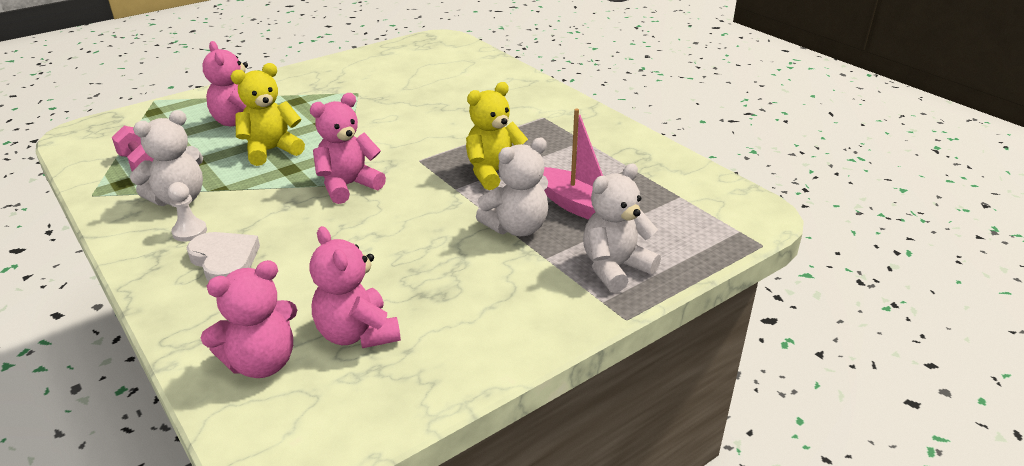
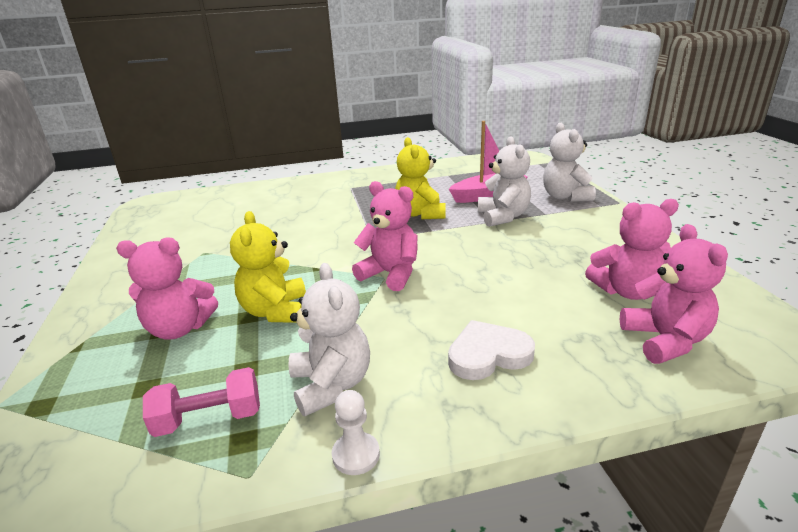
camera: 65 degrees left, 5 degrees down
(189, 232) = (415, 378): white pawn -> white pawn (356, 455)
(348, 186) = (390, 274): pink teddy bear -> pink teddy bear turned 135 degrees clockwise

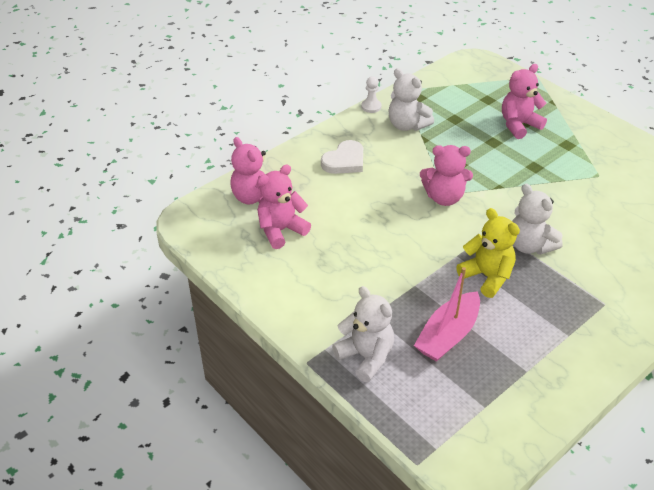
camera: 150 degrees right, 15 degrees up
(209, 418) = (442, 99): pink dumbbell -> none
(276, 311) = (482, 150): yellow teddy bear -> none
(503, 217) = (409, 296): white teddy bear -> white teddy bear (529, 245)

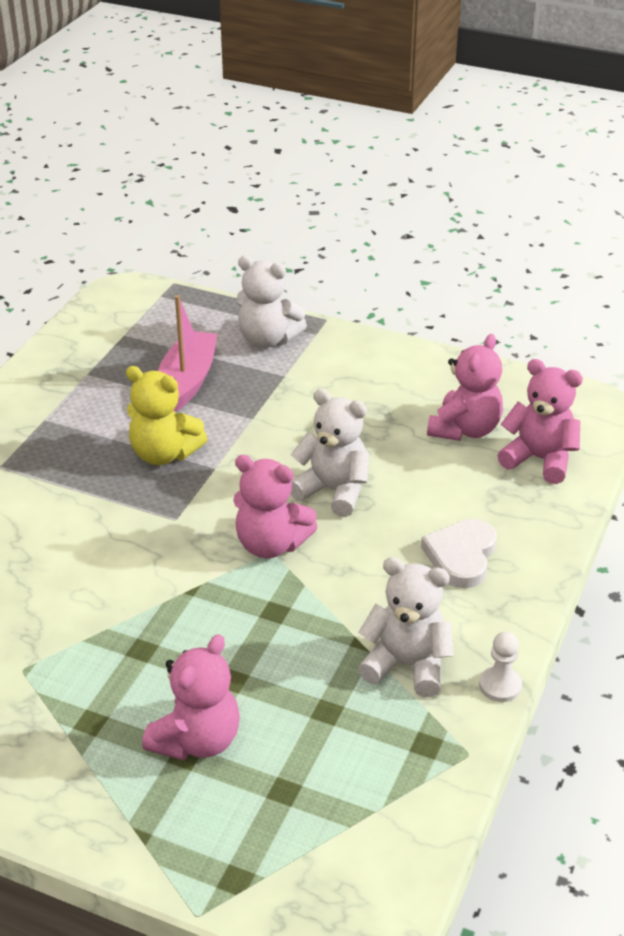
camera: 155 degrees right, 5 degrees down
(444, 197) = (271, 544): pink teddy bear -> pink teddy bear turned 135 degrees counterclockwise
(529, 245) = (117, 511): white teddy bear -> white teddy bear (333, 491)

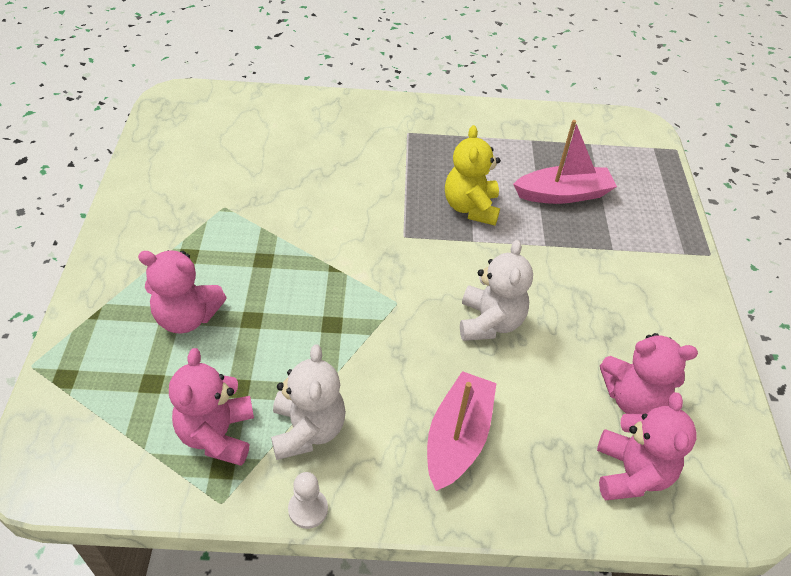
camera: 65 degrees right, 10 degrees up
(268, 339) = (651, 225): white teddy bear -> none
(271, 544) = (405, 300): pink teddy bear -> pink teddy bear (217, 434)
(461, 556) = (457, 438): white heart -> pink boat

